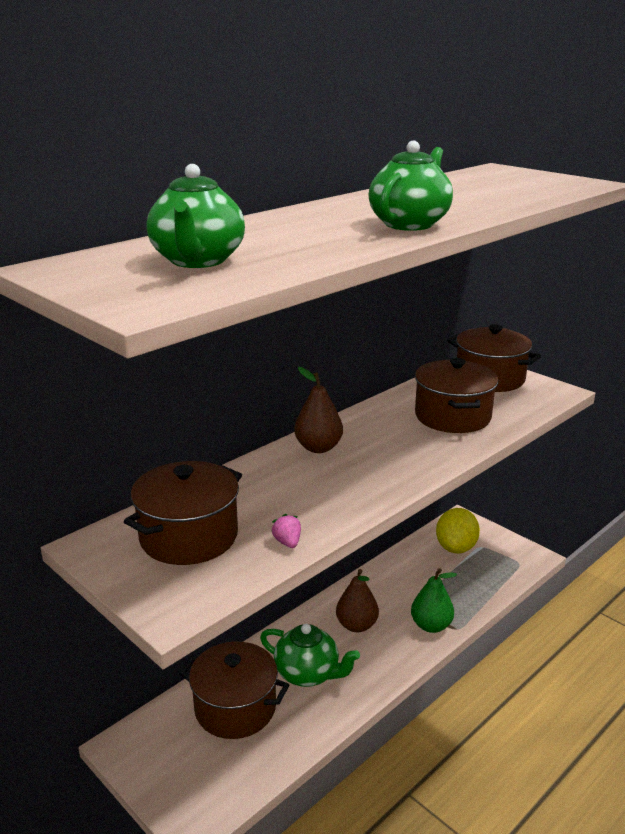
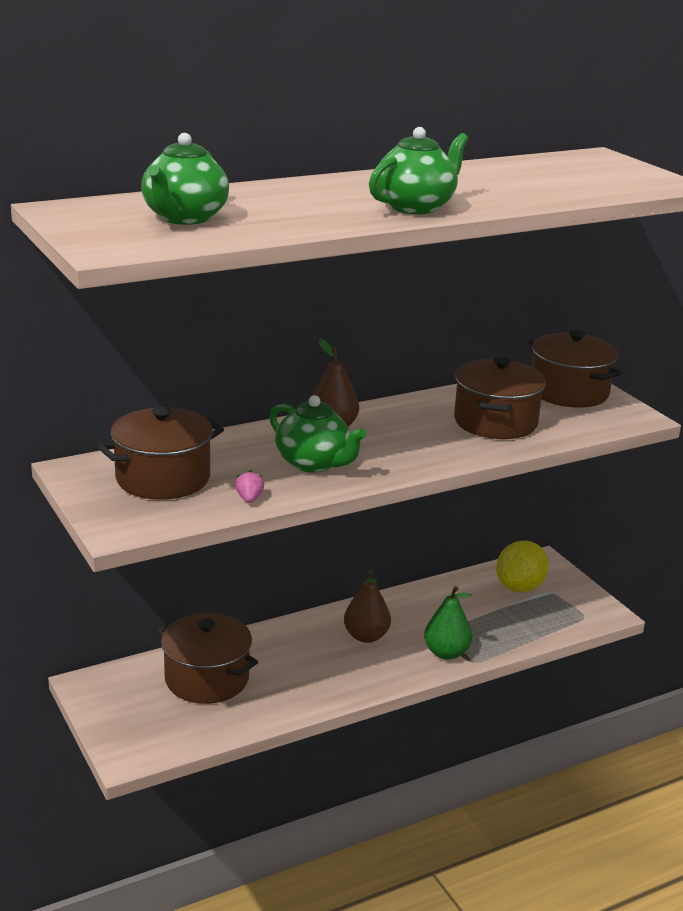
camera: 15 degrees right, 0 degrees up
(308, 673) = (293, 667): green teapot -> green teapot (314, 463)

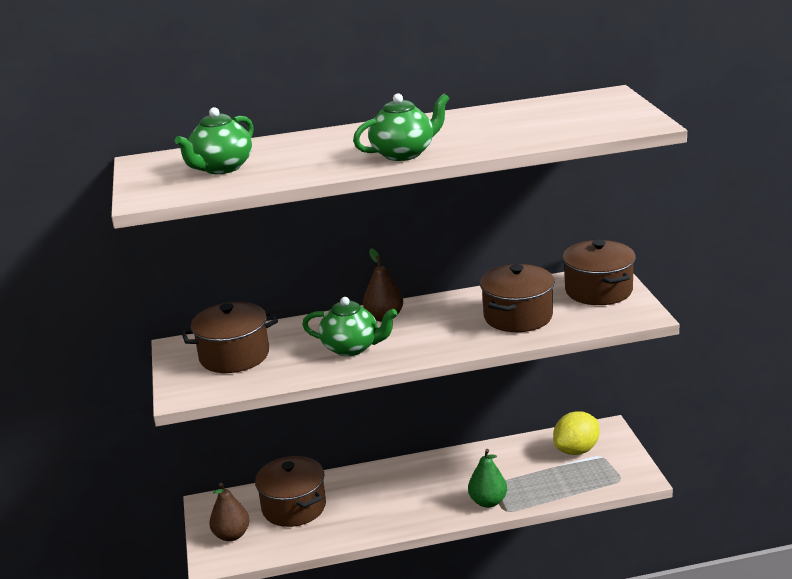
camera: 20 degrees right, 0 degrees up
(249, 499) = (286, 375): pink strawberry -> none
(314, 463) = (352, 348): green teapot -> green teapot turned 45 degrees counterclockwise
(366, 636) = (430, 483): brown pear -> brown pear (231, 535)

